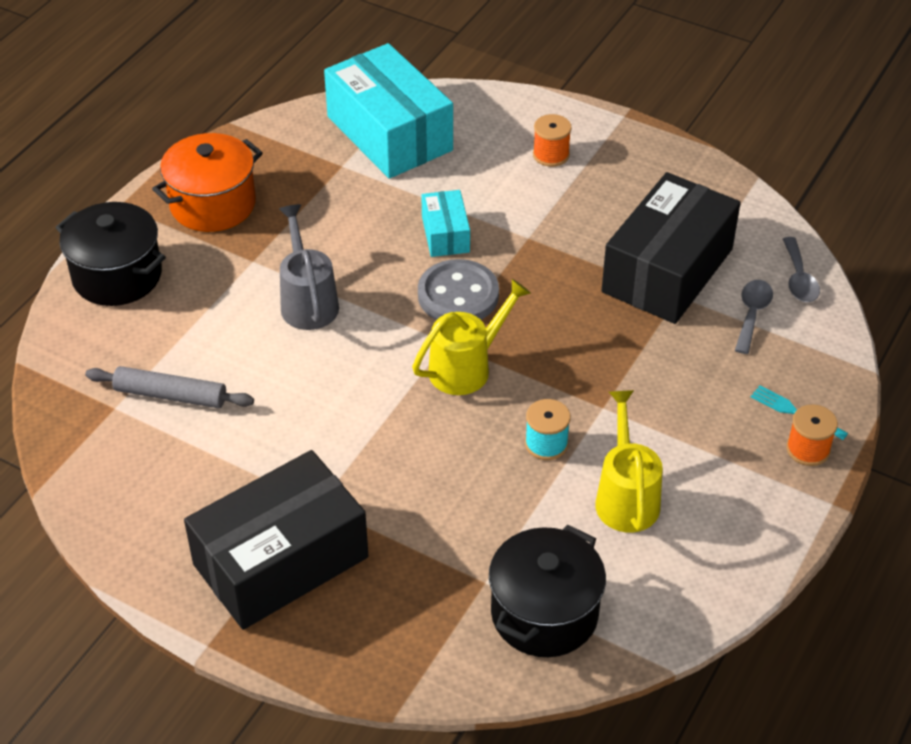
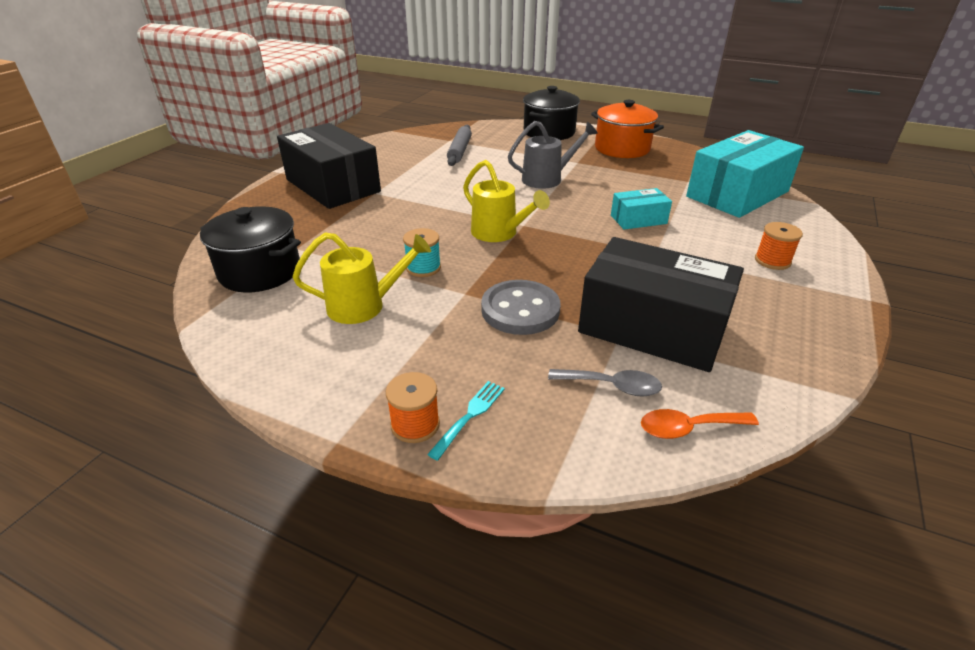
camera: 85 degrees right, 10 degrees down
(458, 295) = (574, 227): grey button -> grey button (520, 310)
(799, 279) = (688, 428): grey spoon -> orange spoon

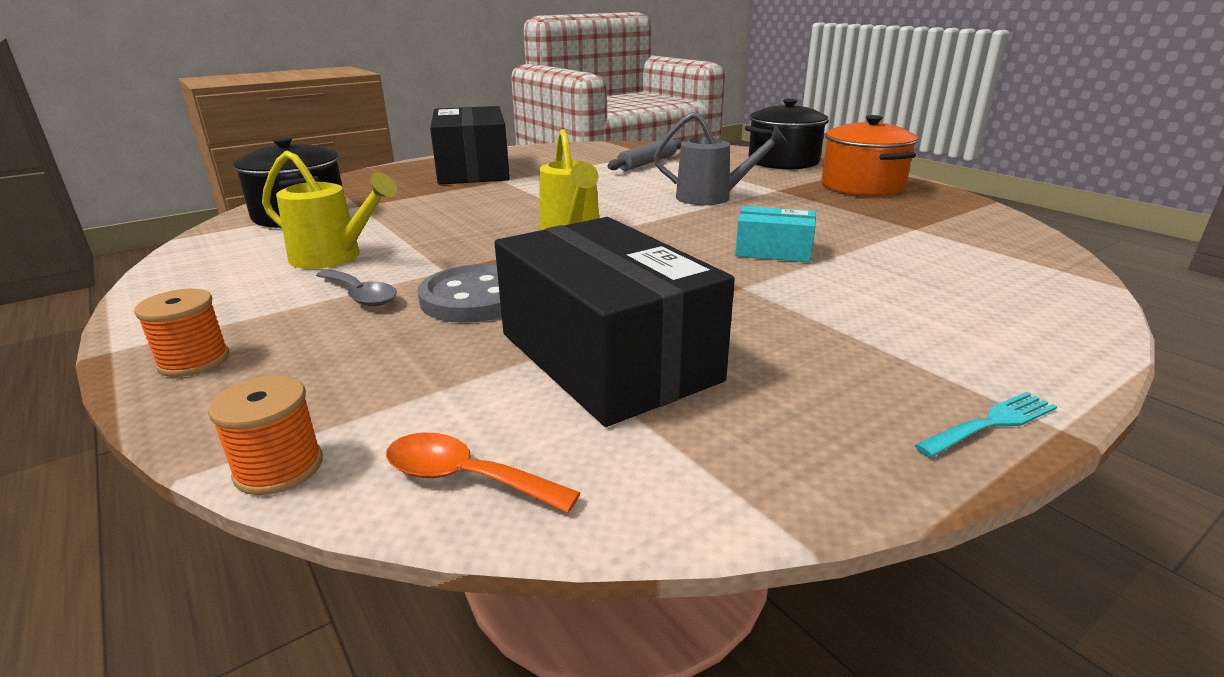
camera: 30 degrees right, 10 degrees down
(423, 268) = (442, 242): turquoise spool -> none
(469, 416) = (252, 371): turquoise fork -> turquoise fork (990, 423)
(612, 386) = (449, 398): grey spoon -> grey spoon (360, 295)
(737, 194) = (980, 254): turquoise box -> none
(772, 261) = (926, 334): orange spool -> orange spool (279, 468)

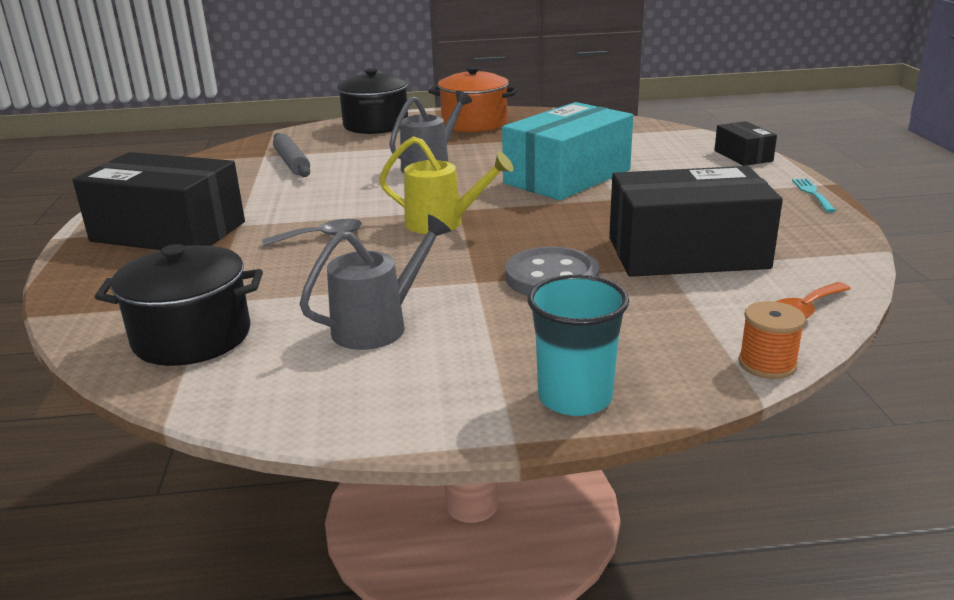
camera: 60 degrees left, 0 degrees up
(194, 361) = (575, 397): orange spool -> turquoise cup
(334, 257) = (379, 325): yellow watering can -> grey watering can
(360, 295) = (497, 320): grey spoon -> grey spoon (321, 236)
(773, 251) = (567, 177): turquoise box -> turquoise box, size x2.06
(1062, 336) = (743, 156): none -> black box

